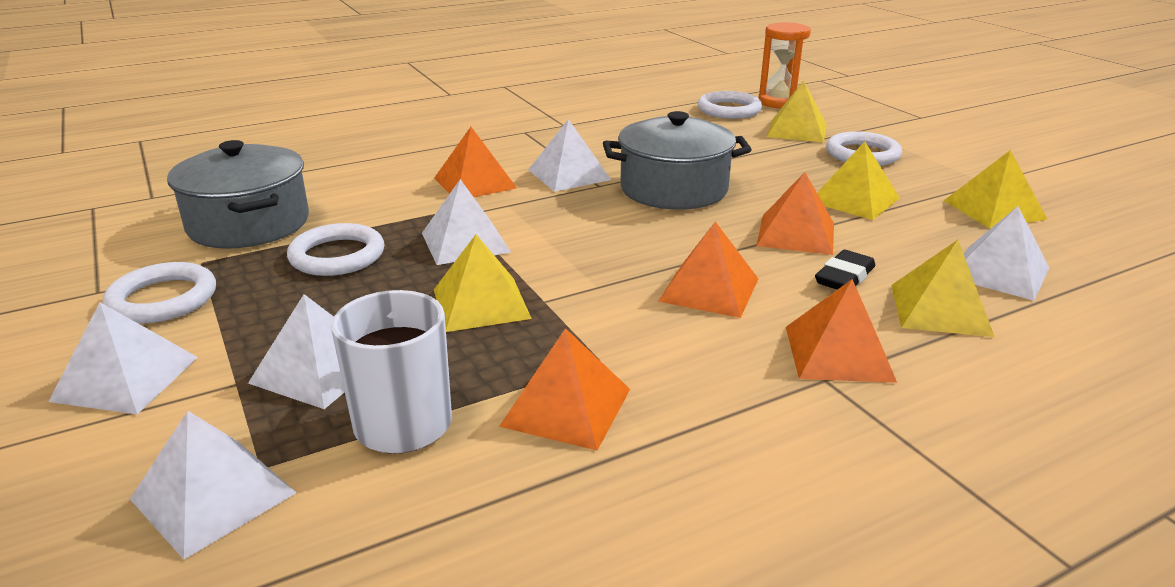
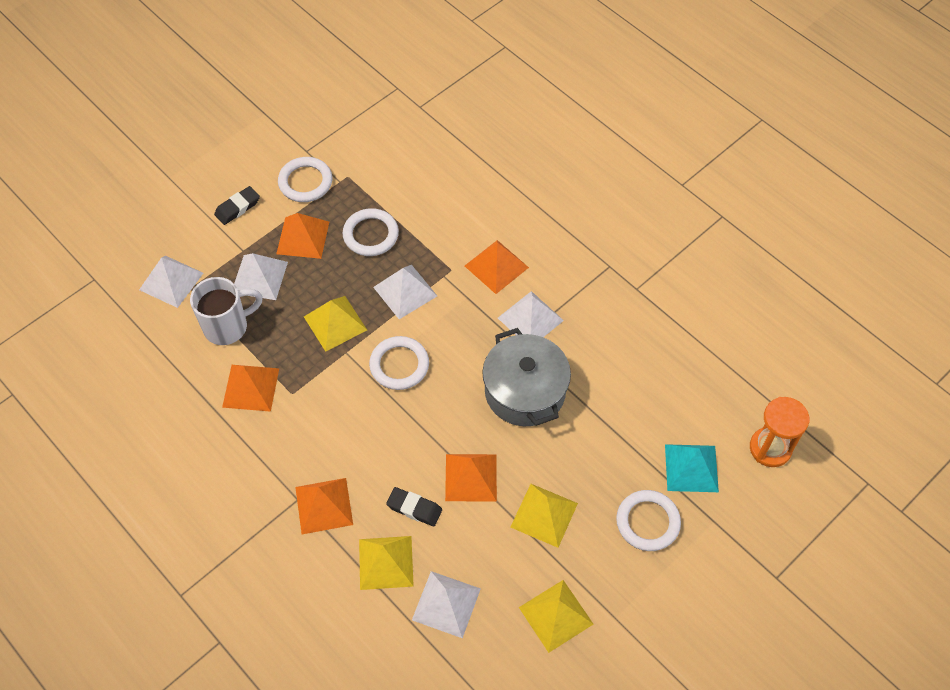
camera: 75 degrees right, 30 degrees up
(125, 378) = (237, 208): white pyramid -> black eraser
(249, 224) = (398, 173): grey pot -> none
(709, 289) = (379, 433): orange pyramid -> orange pyramid (303, 237)
(729, 110) = (728, 407): white ring -> white ring (399, 365)
(797, 130) = (691, 468): yellow pyramid -> turquoise pyramid

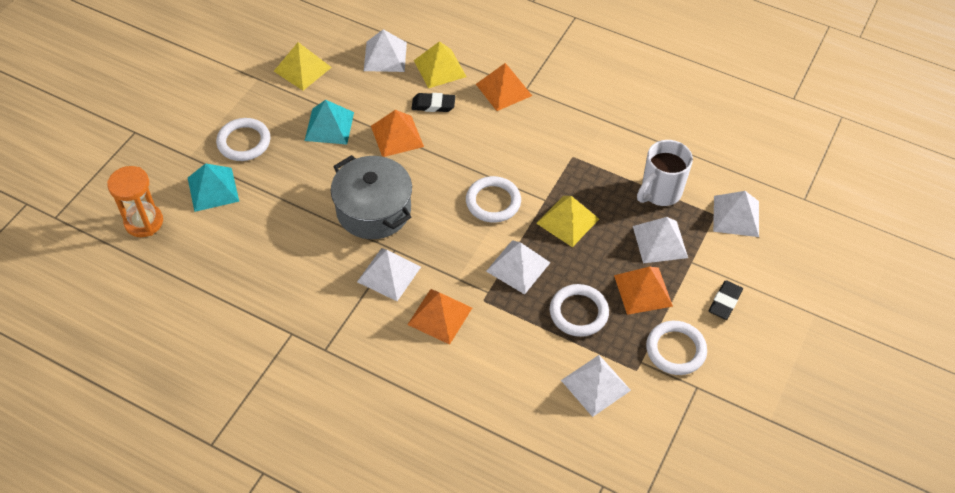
camera: 160 degrees right, 5 degrees down
(251, 387) = (609, 152): orange pyramid -> none
(387, 174) = (595, 385): none -> white pyramid
(544, 515) = (329, 126): yellow pyramid -> turquoise pyramid

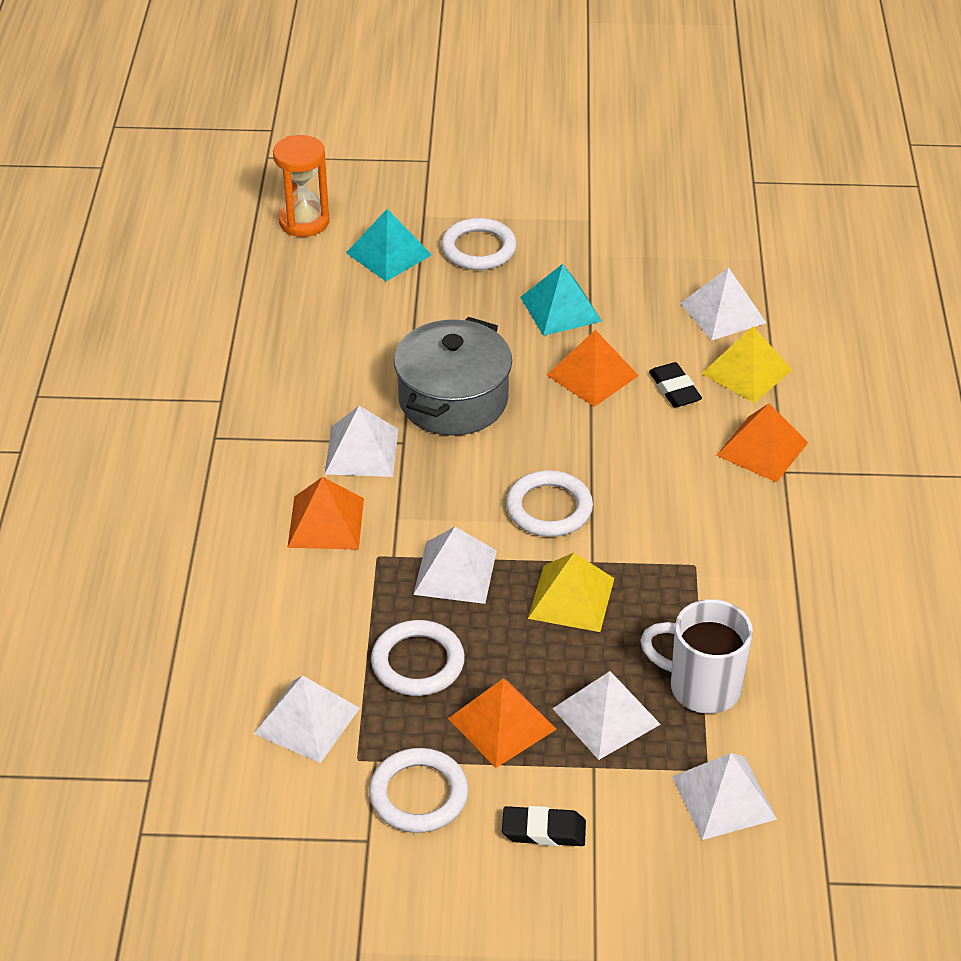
camera: 65 degrees right, 10 degrees down
(302, 69) = (636, 249): yellow pyramid -> none

